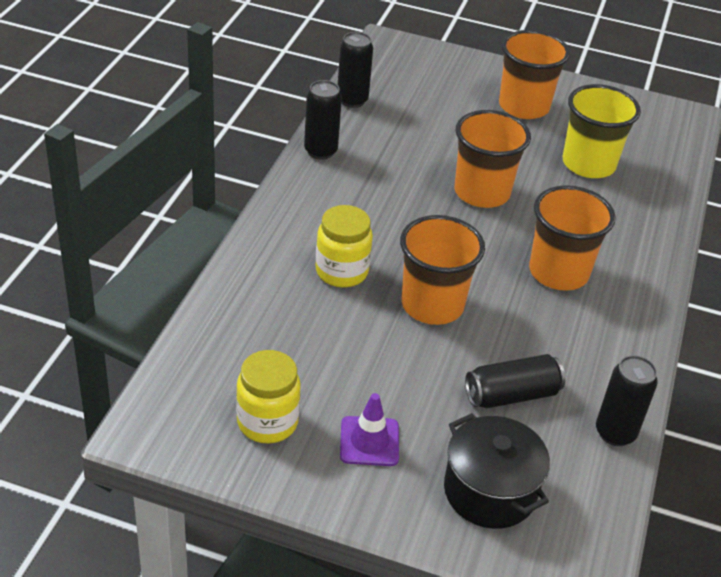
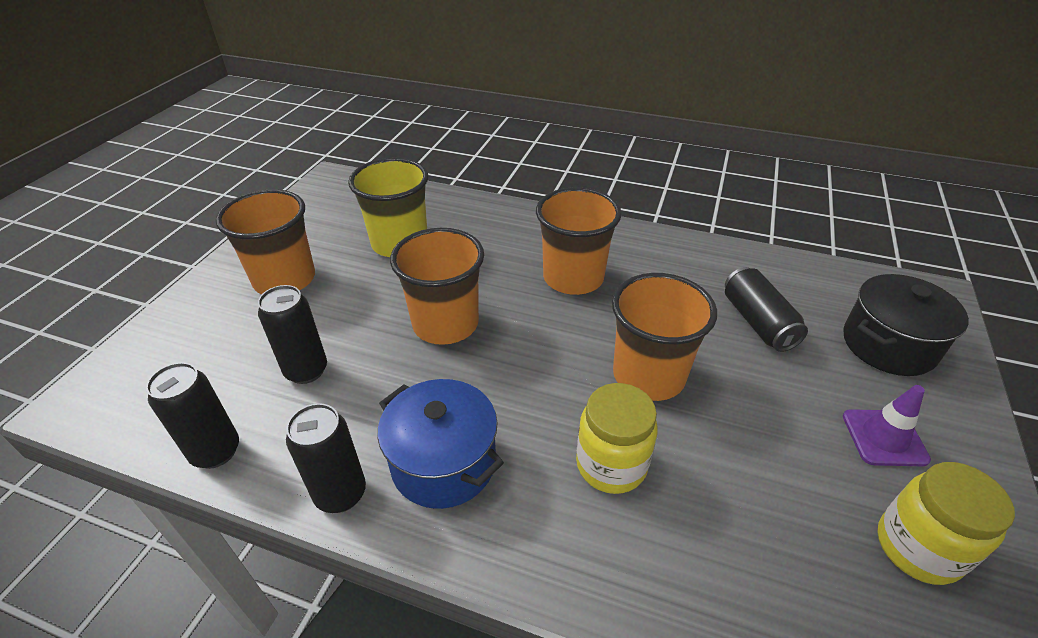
camera: 85 degrees left, 0 degrees up
(343, 192) = (444, 463): none -> blue pot
(615, 433) = (771, 264): black can -> black can (306, 370)

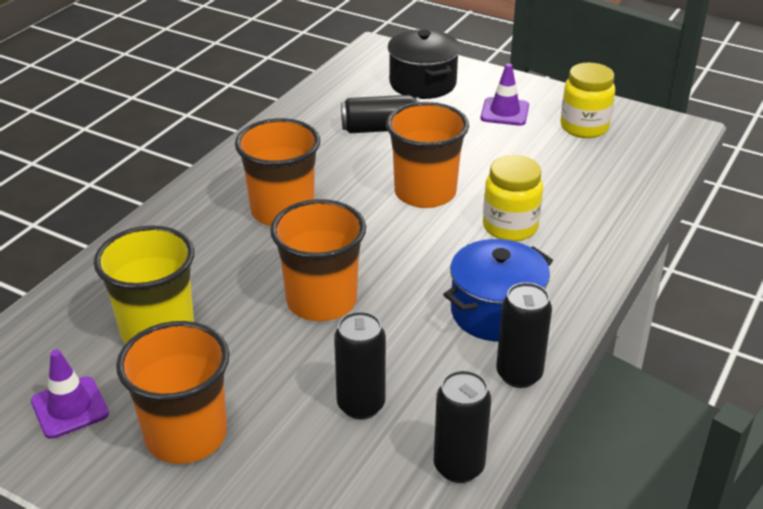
camera: 80 degrees left, 5 degrees down
(319, 224) = (70, 407): none -> purple traffic cone

